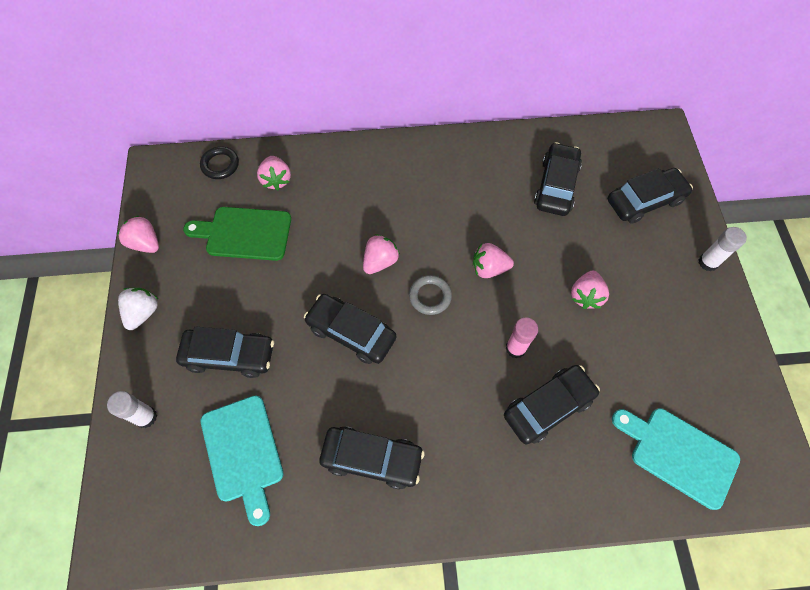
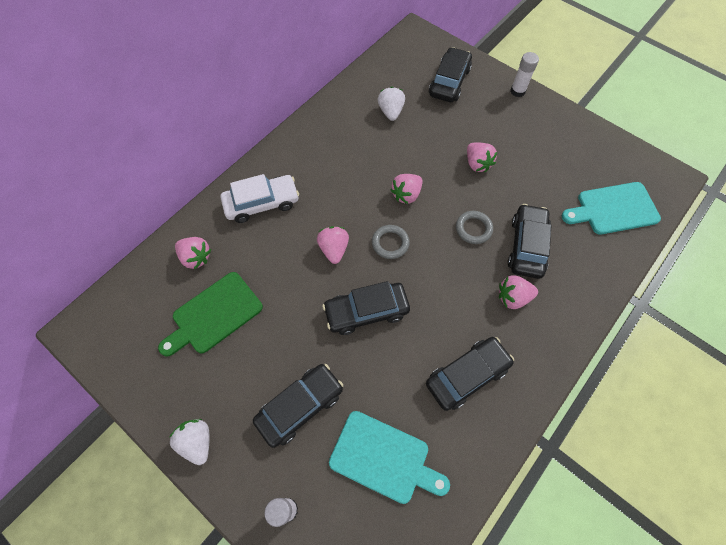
camera: 45 degrees left, 0 degrees up
(145, 243) = (139, 392): pink strawberry -> pink strawberry (513, 297)
(220, 165) = (136, 283): black ring -> none
(365, 178) = (262, 203): none -> white car
(515, 348) = (473, 229): pink glue stick -> grey ring
(556, 186) = (391, 112): black car -> white strawberry

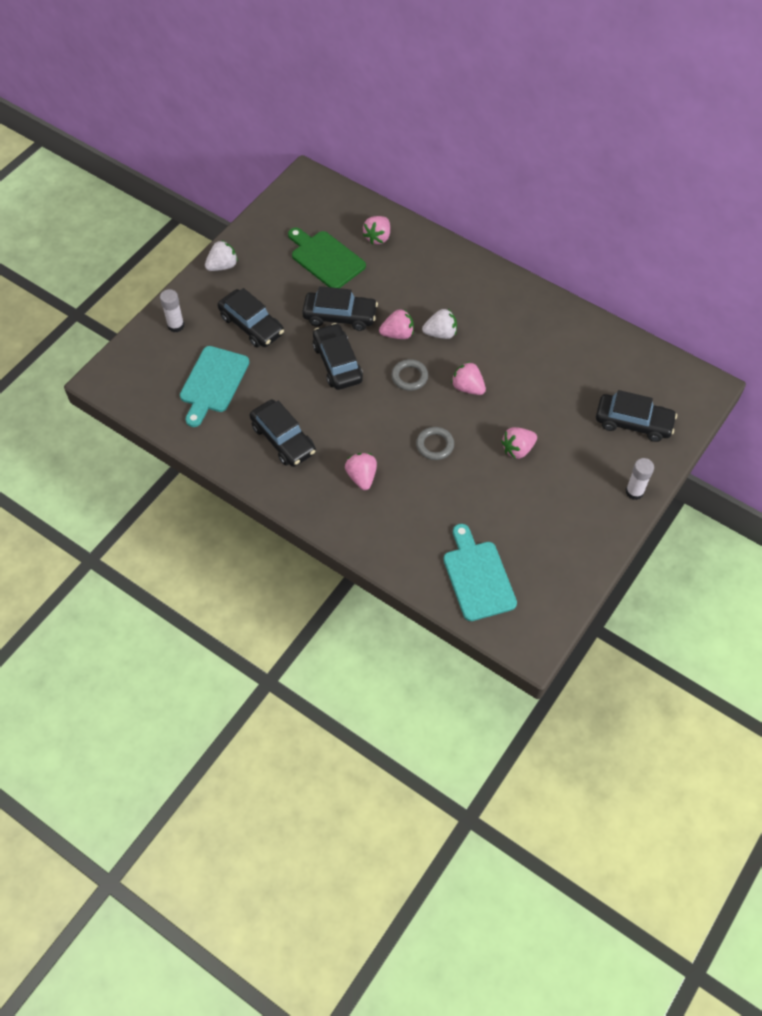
camera: 85 degrees right, 5 degrees down
(262, 203) = (440, 275): white car -> none
(391, 112) = (575, 369): white strawberry -> white strawberry (440, 333)
(527, 246) = (420, 491): black car -> black car (340, 316)

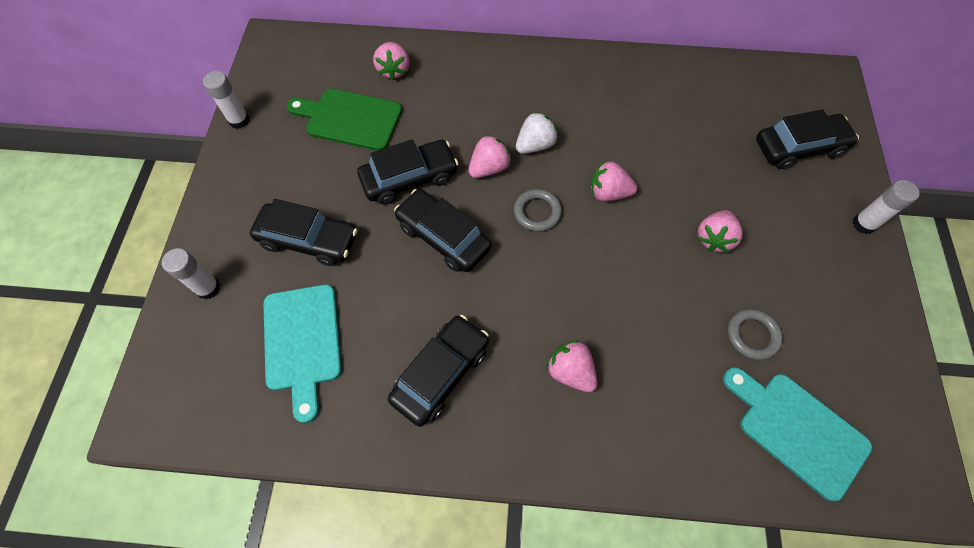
camera: 30 degrees left, 5 degrees up
(222, 266) = (228, 182): white strawberry -> none
(252, 227) = (239, 120): none -> white glue stick
(283, 439) = (441, 373): black car -> black car turned 75 degrees counterclockwise
(435, 445) = (624, 282): grey ring -> grey ring (752, 335)

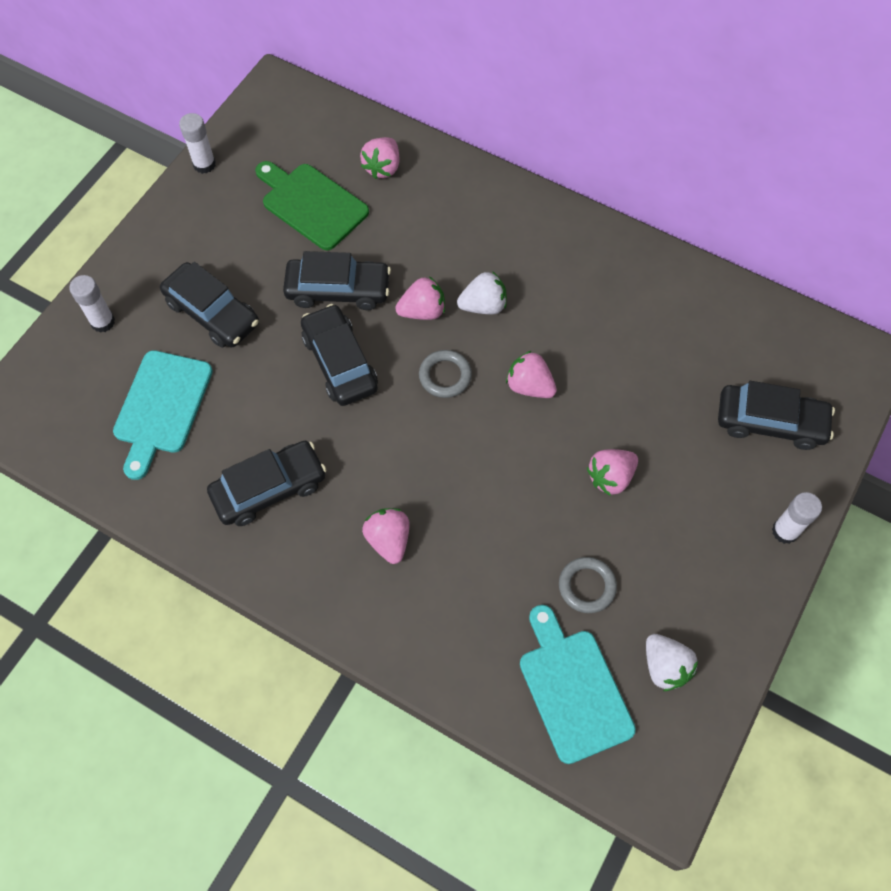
camera: 25 degrees right, 0 degrees up
(853, 374) = (665, 667): none -> white strawberry

